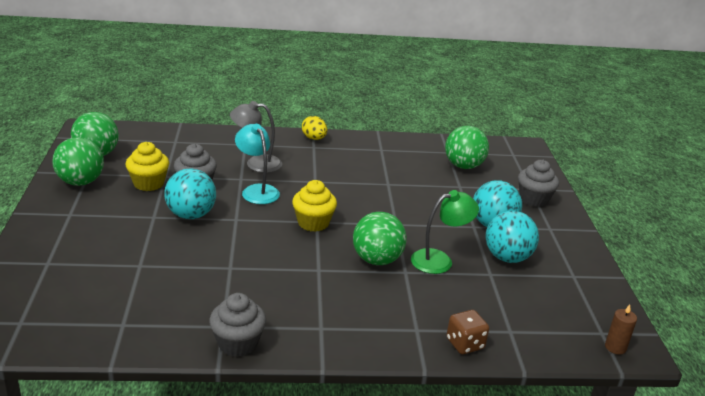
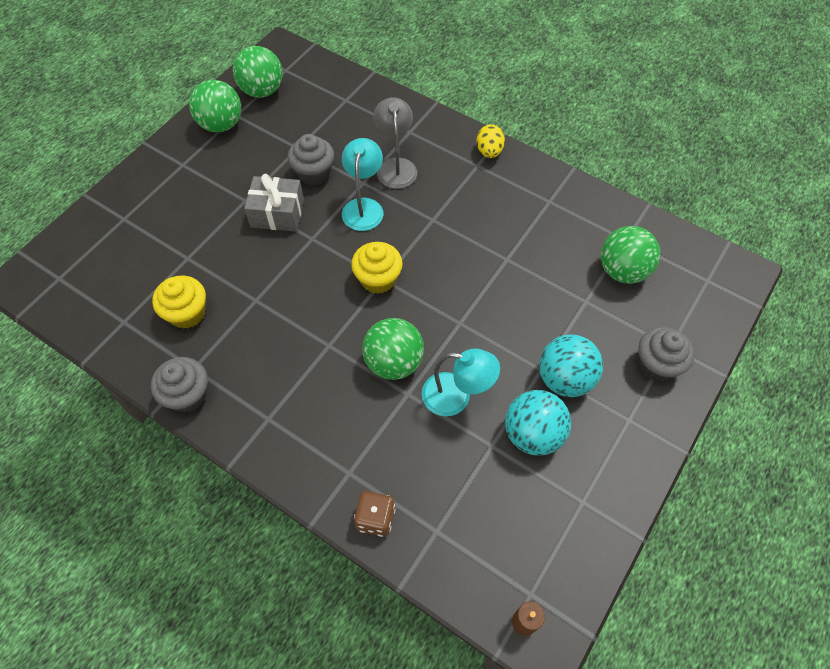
camera: 40 degrees right, 30 degrees up
(148, 183) = (275, 152): yellow cupcake -> yellow cupcake (187, 313)
(191, 215) = (277, 213): turquoise ball -> grey gift
(256, 163) = (396, 166): grey lamp -> grey lamp turned 45 degrees clockwise
(439, 260) = (456, 397): green lamp -> turquoise lamp

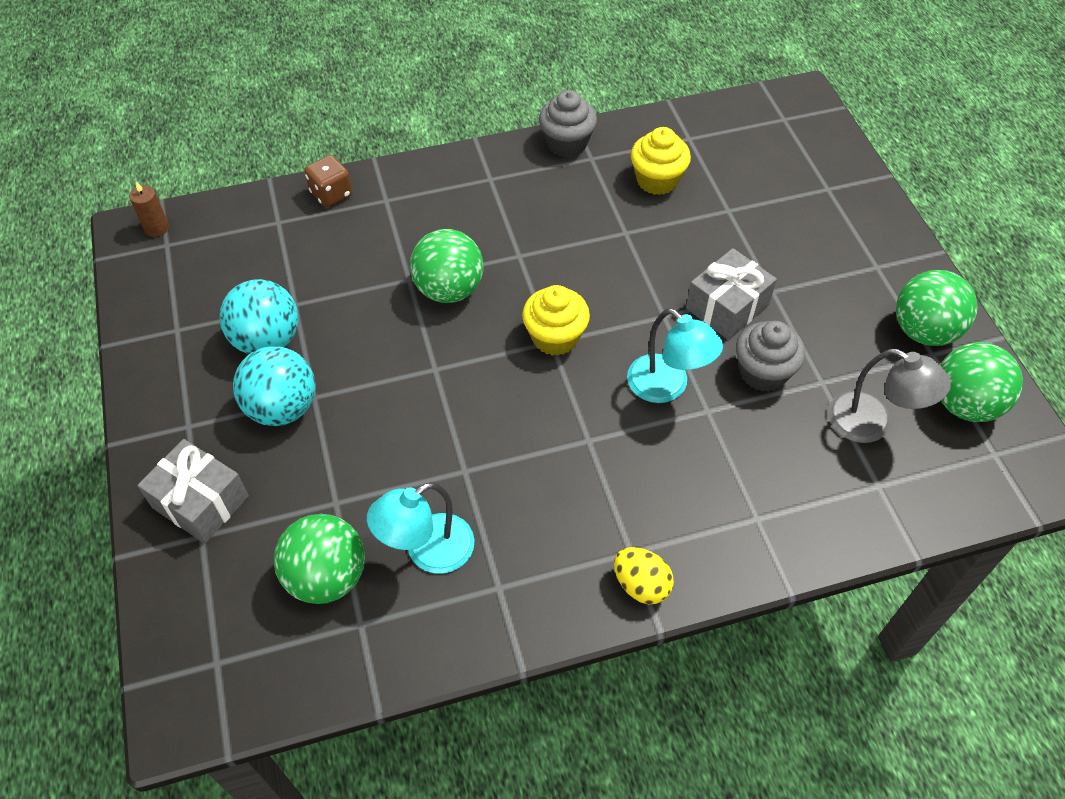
camera: 130 degrees right, 5 degrees down
(396, 166) = (705, 460): grey lamp -> grey lamp (872, 424)
(456, 397) = (364, 311): turquoise lamp -> turquoise lamp (428, 551)
(657, 365) = (200, 502): grey cupcake -> grey gift

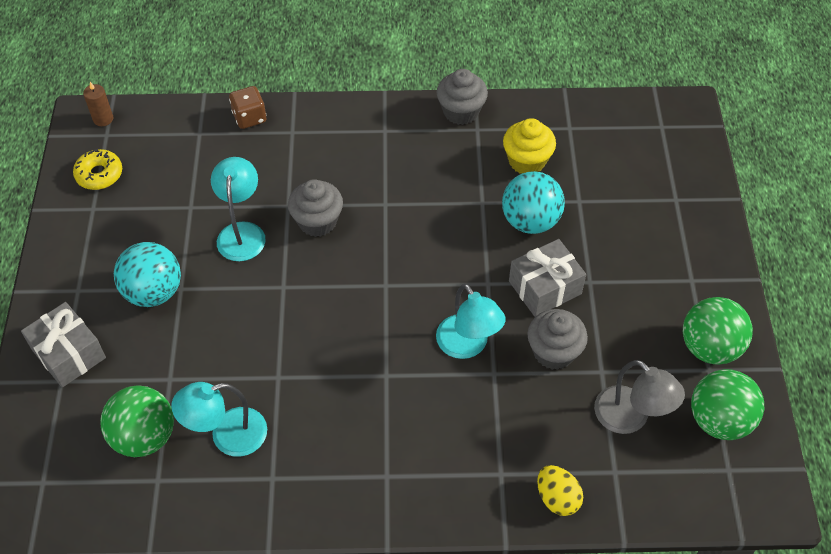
camera: 15 degrees right, 0 degrees up
(172, 290) = (99, 174): none -> yellow donut
(267, 340) = (159, 233): turquoise ball -> turquoise ball (530, 221)
(365, 319) = (242, 232): none -> turquoise lamp
(449, 289) = (317, 221): green ball -> grey cupcake
(555, 337) = (390, 282): yellow cupcake -> none
(641, 585) = (385, 505): yellow egg -> yellow egg (557, 498)

